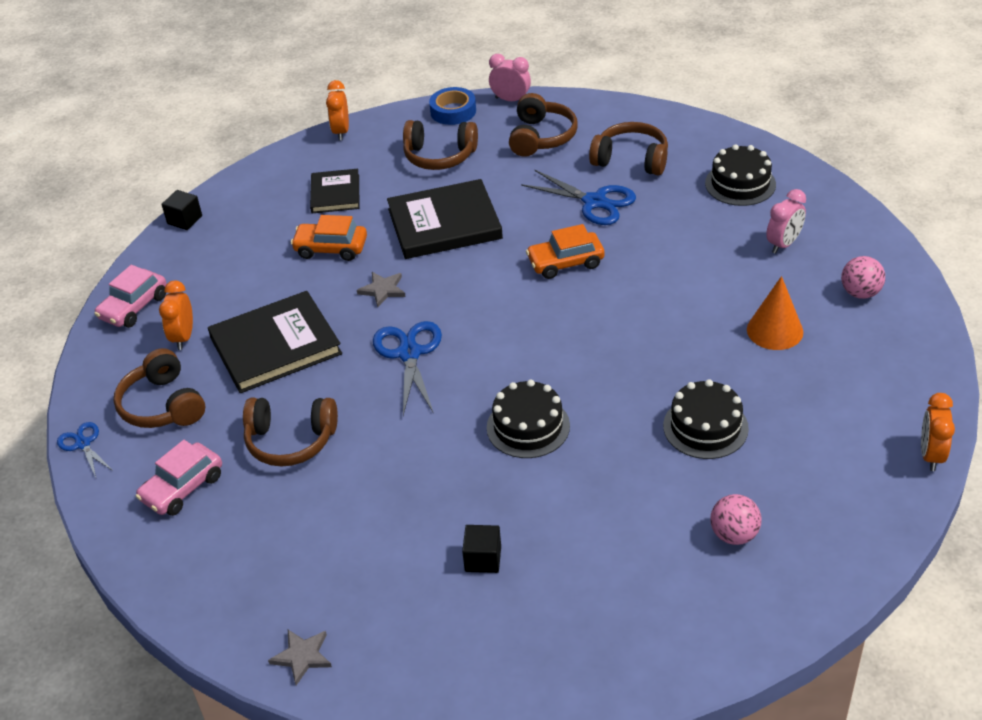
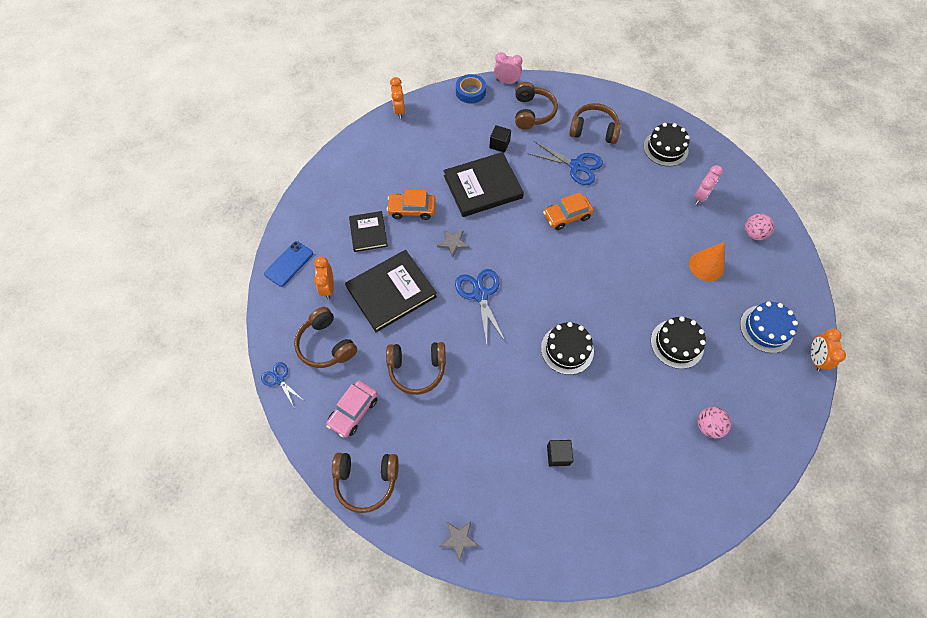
camera: 10 degrees left, 20 degrees up
(134, 307) = (289, 264): pink car -> blue phone
(184, 220) = (308, 189): black cube -> black cube (499, 144)
(335, 194) = (406, 163): black book -> black book (368, 232)
(439, 156) = (469, 130): brown headphones -> brown headphones (366, 480)
(856, 414) = (766, 329): none -> blue cake

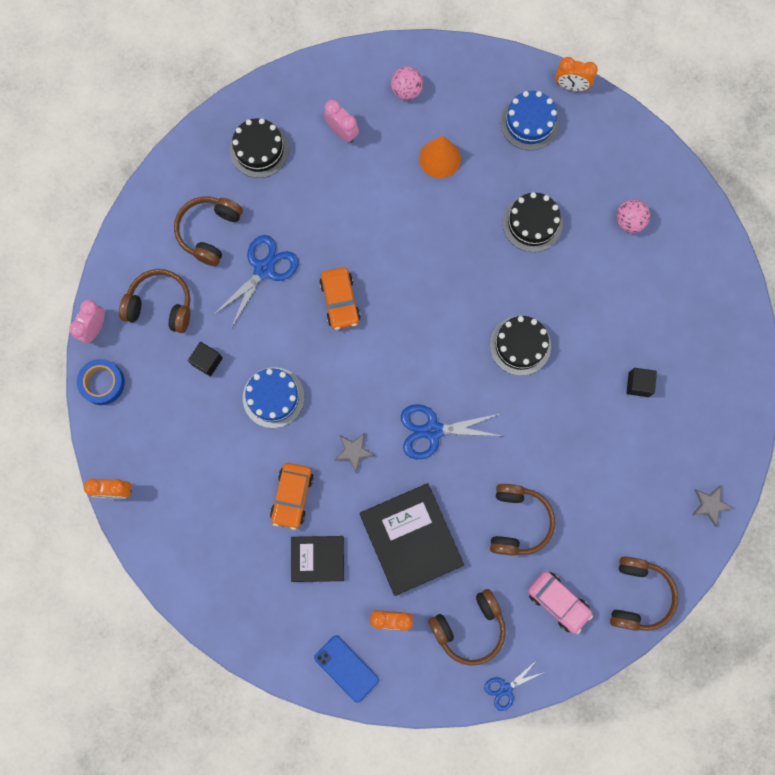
camera: 80 degrees left, 15 degrees up
(483, 187) = (273, 397): black book -> blue cake

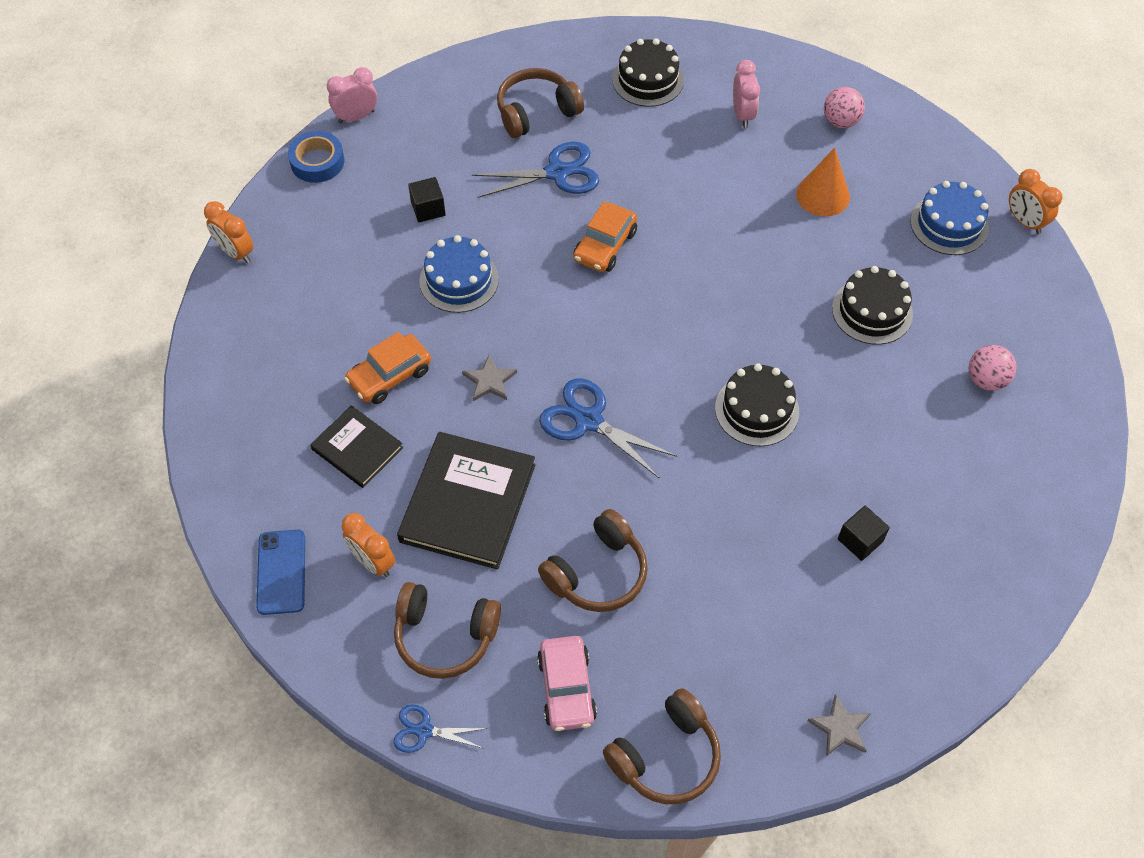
camera: 40 degrees right, 20 degrees down
(160, 305) = (432, 138): brown headphones -> none

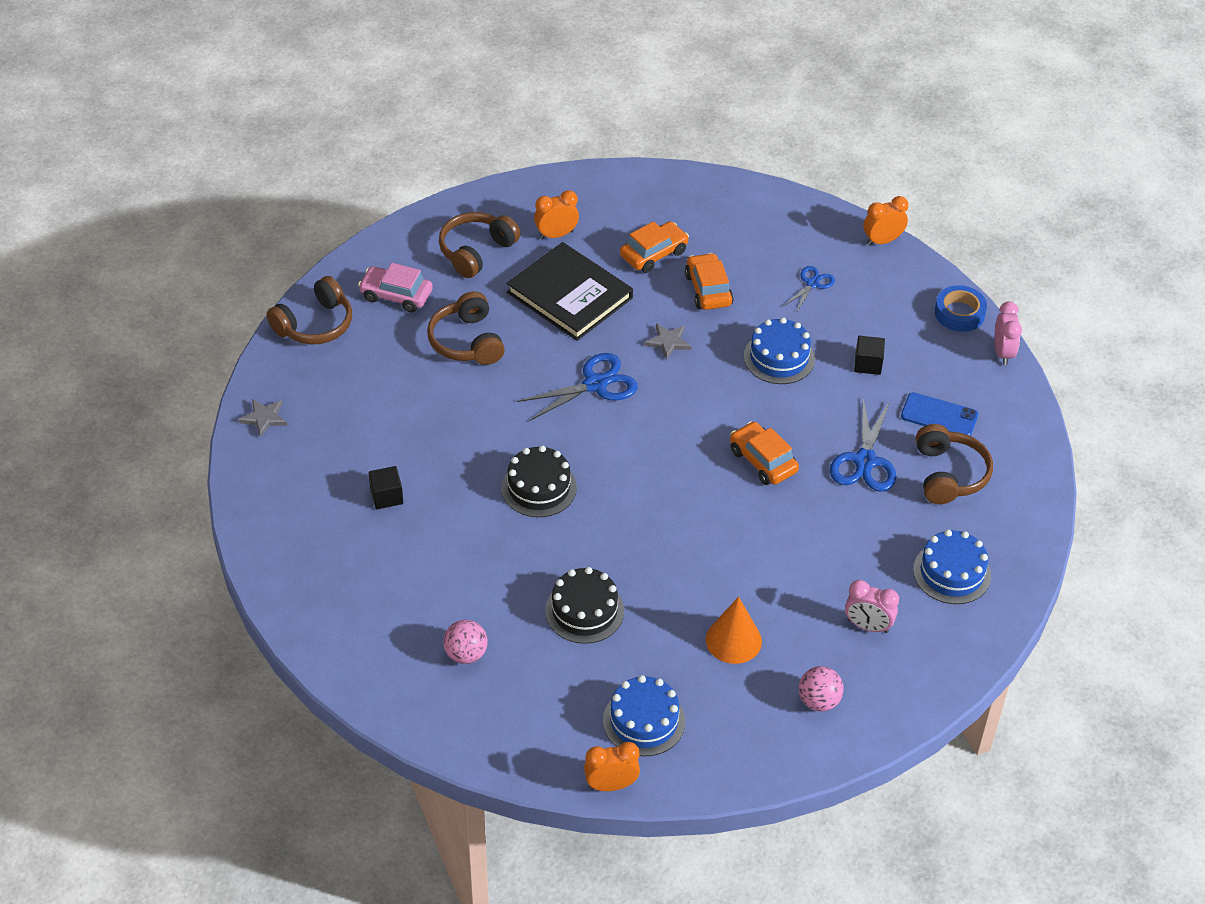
camera: 115 degrees right, 10 degrees down
(281, 572) = (579, 191): blue phone -> blue phone (939, 415)
(357, 448) = (654, 254): black book -> orange car
(424, 731) = (419, 222): blue scissors -> blue scissors (812, 284)
(648, 80) = (951, 573): black cake -> blue cake
(666, 756) = (315, 324): brown headphones -> brown headphones turned 120 degrees counterclockwise

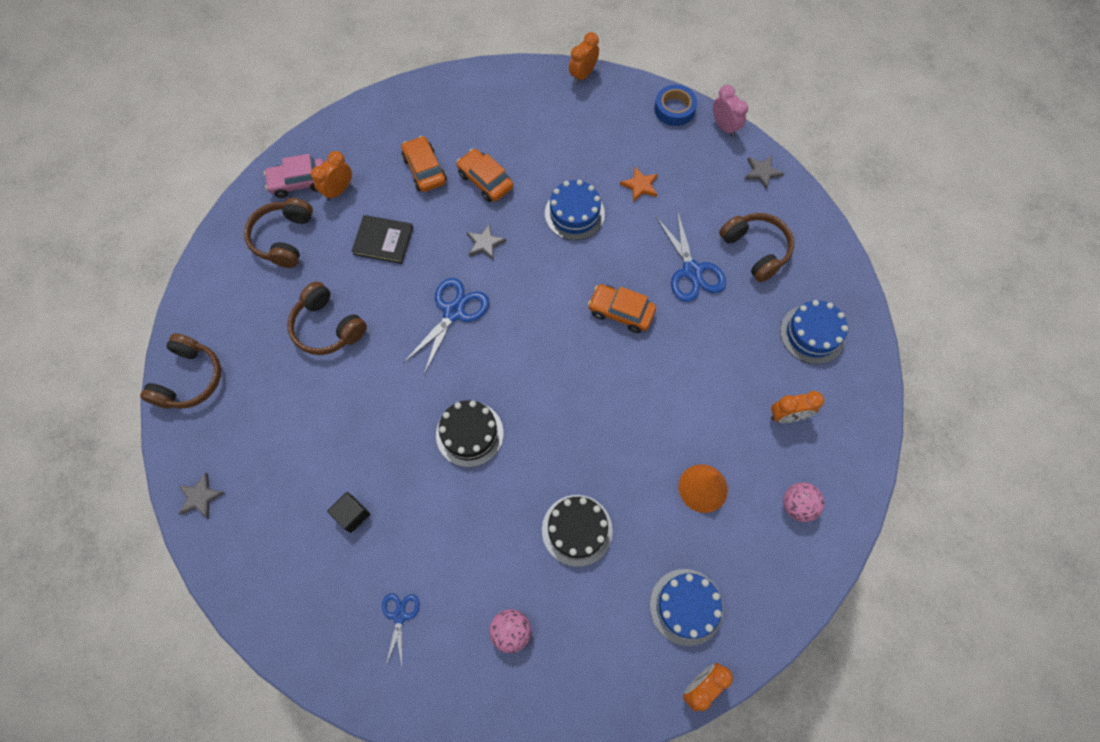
camera: 30 degrees left, 20 degrees up
(396, 295) = (242, 314): pink car -> pink car (299, 182)
(569, 295) = (383, 241): black book -> black book, size x0.59
(654, 254) = (425, 170): orange car -> orange car turned 45 degrees counterclockwise
(812, 284) = (557, 136): blue scissors -> blue scissors (399, 616)
(868, 364) = (640, 185): black cube -> orange star
(868, 626) = (787, 416): pink clock -> orange clock
(939, 415) = (716, 203): blue phone -> none
(1012, 411) = (762, 172): none -> grey star

